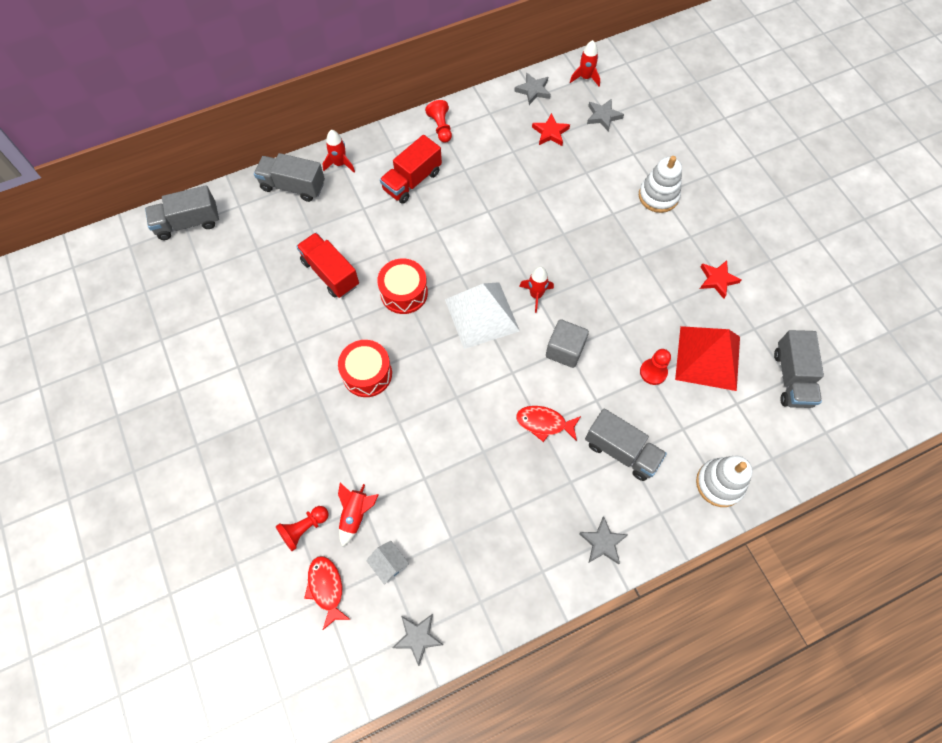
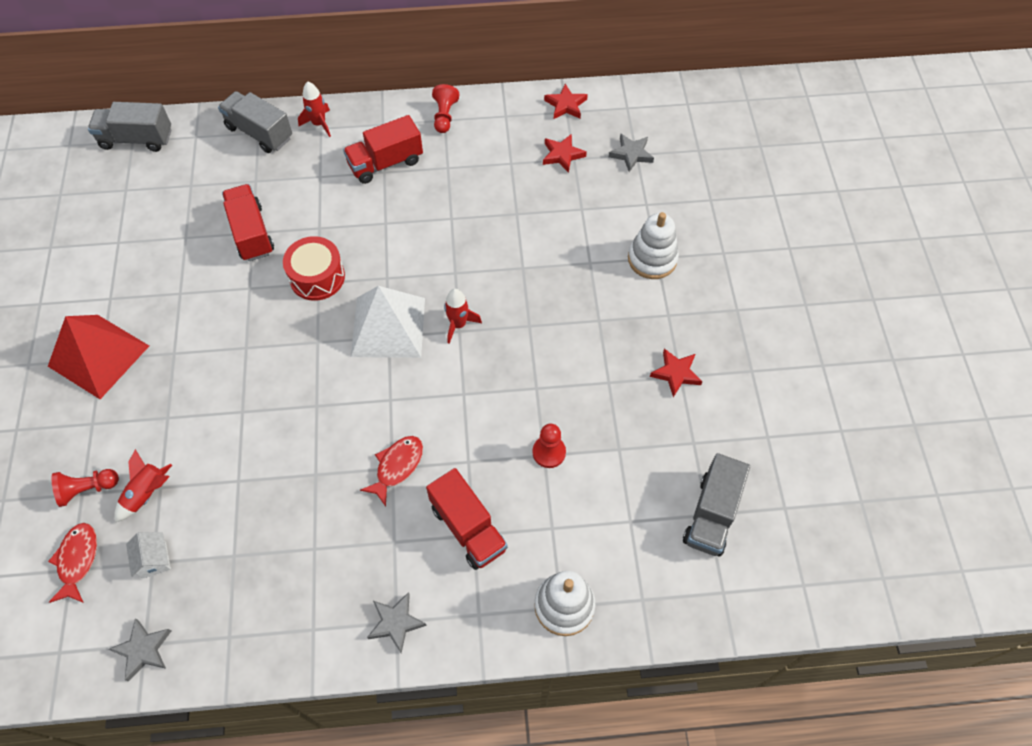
camera: 20 degrees right, 5 degrees down
(367, 374) = (235, 349): red drum -> none
(533, 90) = (566, 105): grey star -> red star
(544, 423) = (397, 467): red fish -> red fish turned 90 degrees clockwise
(564, 350) = (460, 395): grey cube -> none
(585, 78) = (631, 107): red rocket -> none
(621, 451) = (468, 528): grey truck -> red truck
(707, 357) = (621, 457): red pyramid -> red pyramid (98, 355)

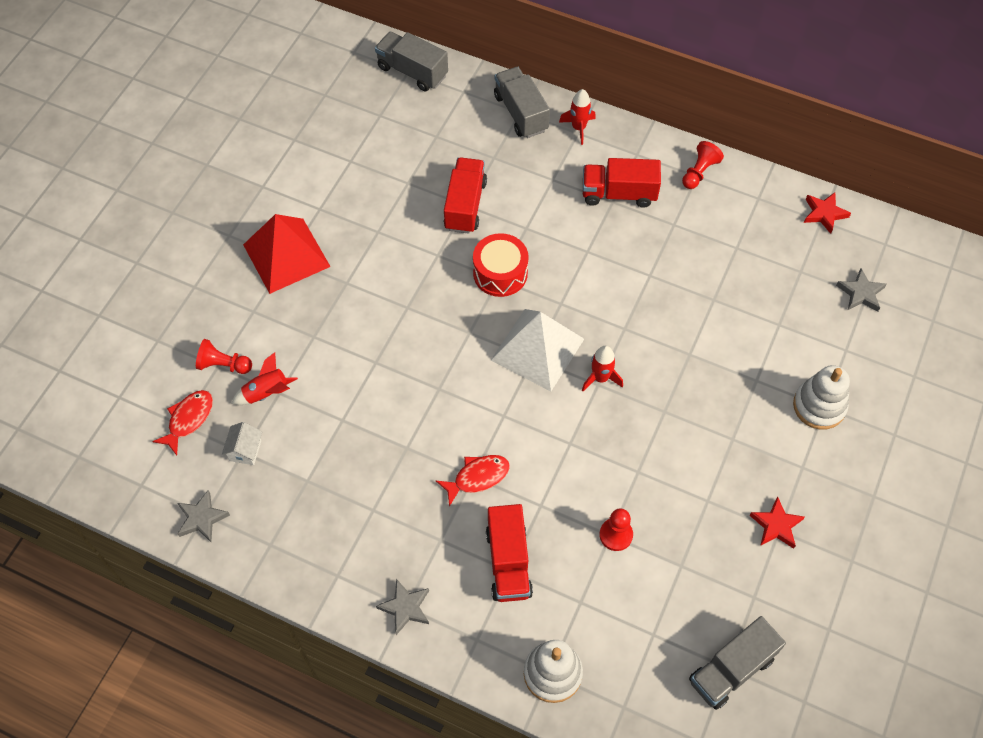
camera: 30 degrees right, 0 degrees up
(562, 155) = (791, 262): red star -> none

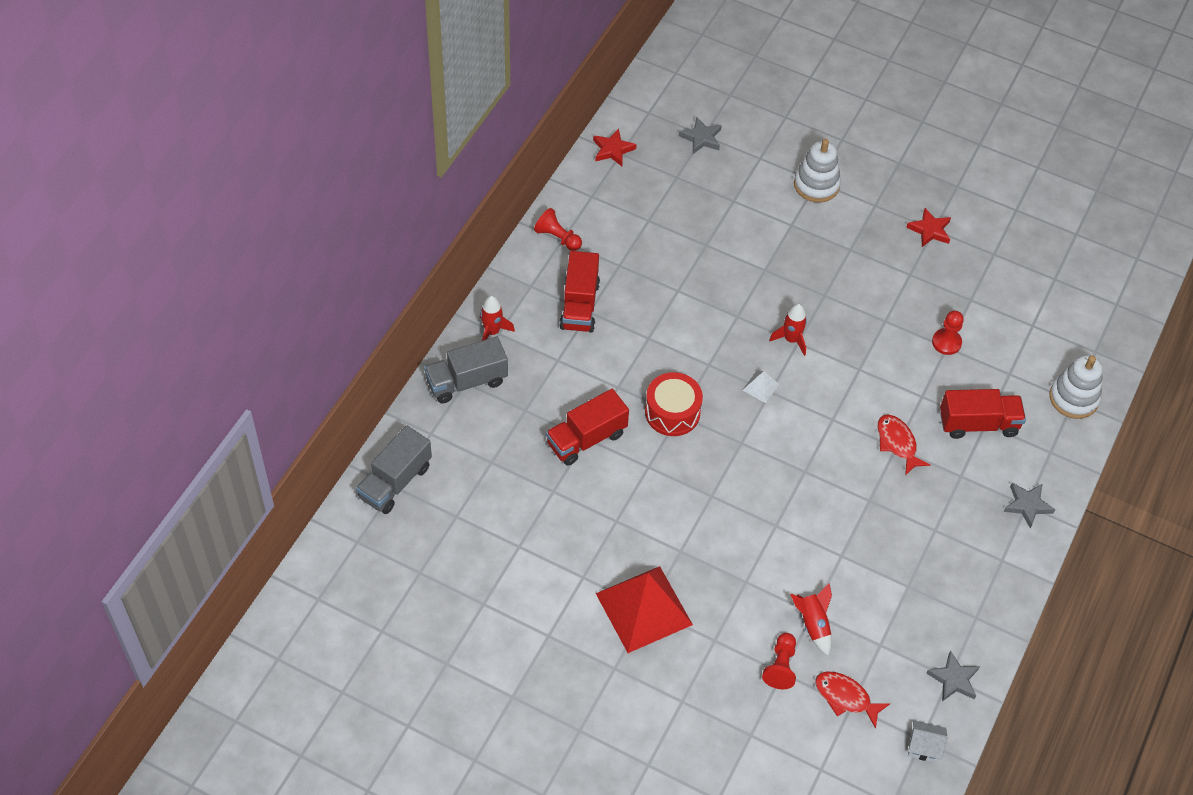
camera: 90 degrees left, 5 degrees down
(245, 450) = (878, 642): white house -> white house (923, 747)
(465, 205) = (586, 439): red truck -> red truck turned 45 degrees counterclockwise
(537, 349) = (760, 387): white pyramid -> white pyramid, size x0.41
(731, 669) = (1056, 276): grey truck -> none

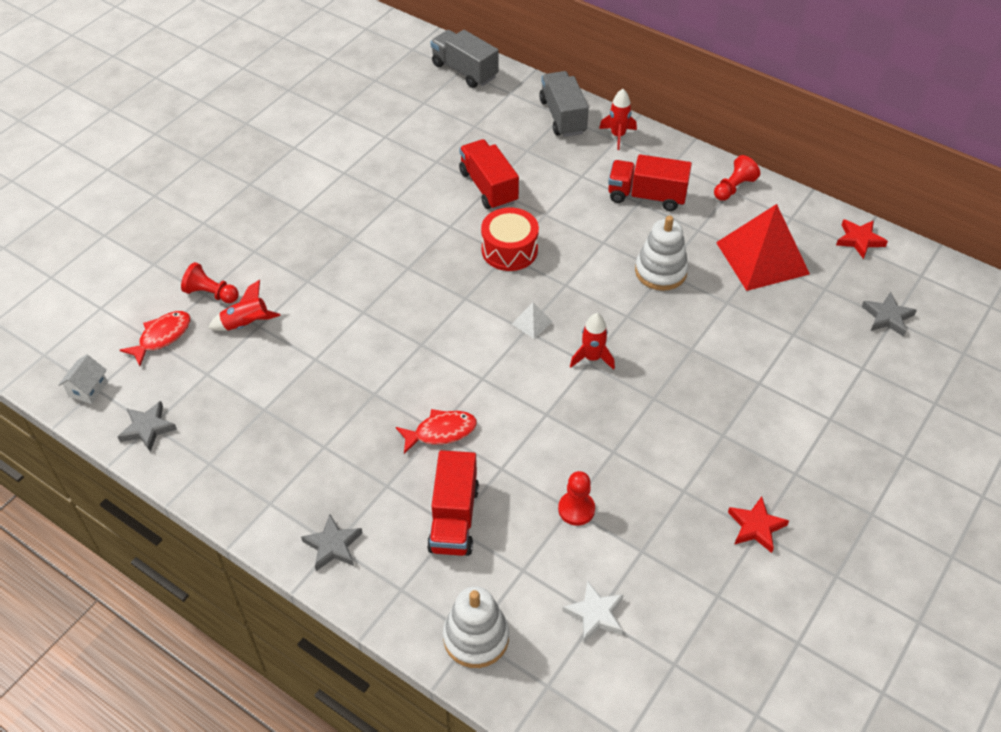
camera: 100 degrees right, 5 degrees down
(643, 609) = (300, 207): red pyramid -> red pyramid (762, 258)
(816, 185) = (824, 417): white stacking toy -> white stacking toy (660, 271)
(1032, 326) = (595, 614): none -> white star

